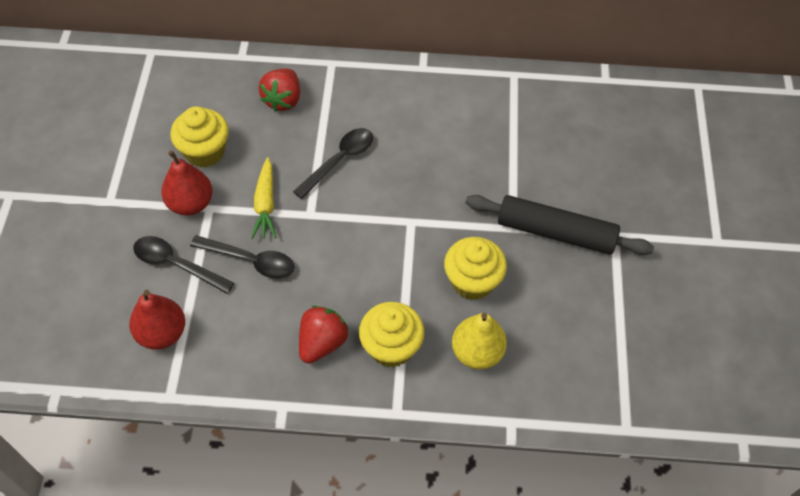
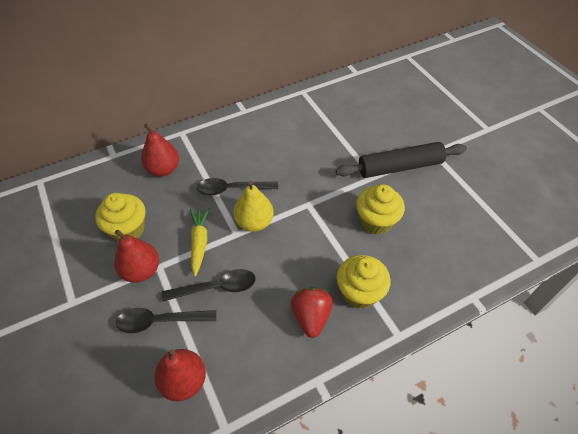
camera: 30 degrees left, 5 degrees down
(265, 204) = (199, 243): yellow carrot -> yellow carrot turned 150 degrees counterclockwise
(283, 100) = (163, 169): red strawberry -> red pear
(339, 160) = (231, 189): black spoon -> black spoon turned 105 degrees counterclockwise
(477, 352) = (415, 264): yellow pear -> yellow pear (254, 222)

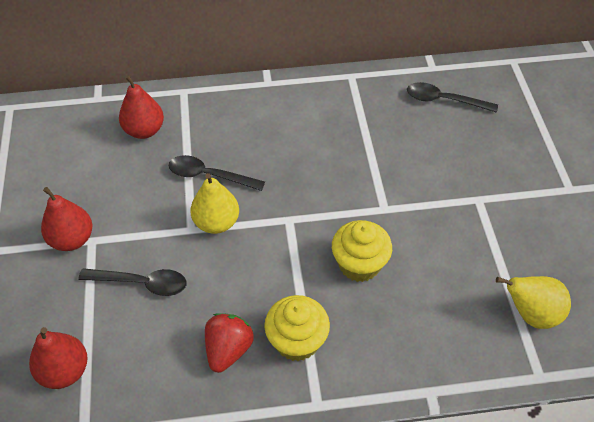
camera: 20 degrees right, 0 degrees up
(128, 229) = (77, 189): yellow cupcake -> none
(160, 321) = (67, 300): black spoon -> black spoon (444, 100)
(199, 243) = (146, 227): yellow carrot -> none
(400, 167) = (424, 206): black rolling pin -> none
(509, 219) = (531, 314): none -> yellow pear

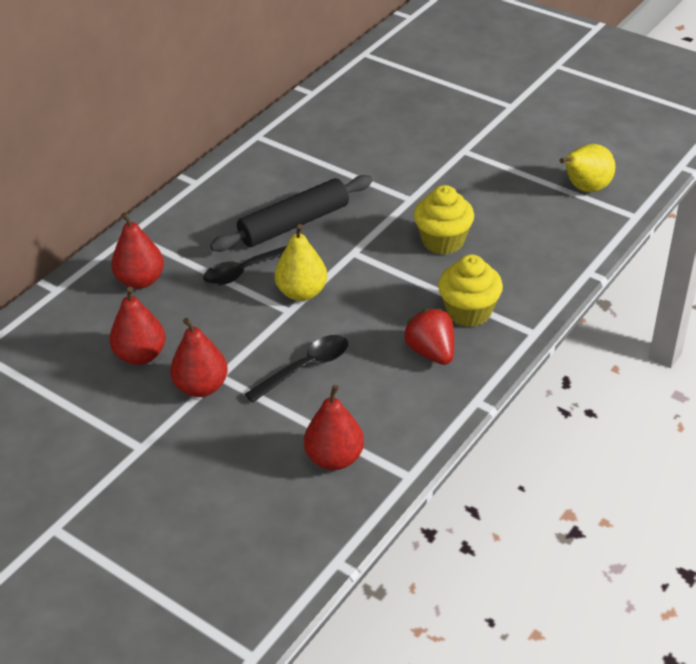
camera: 45 degrees left, 10 degrees down
(74, 185) = (141, 355): none -> red pear
(283, 164) = (294, 223): none -> black rolling pin
(444, 100) = (352, 108): black spoon -> none

